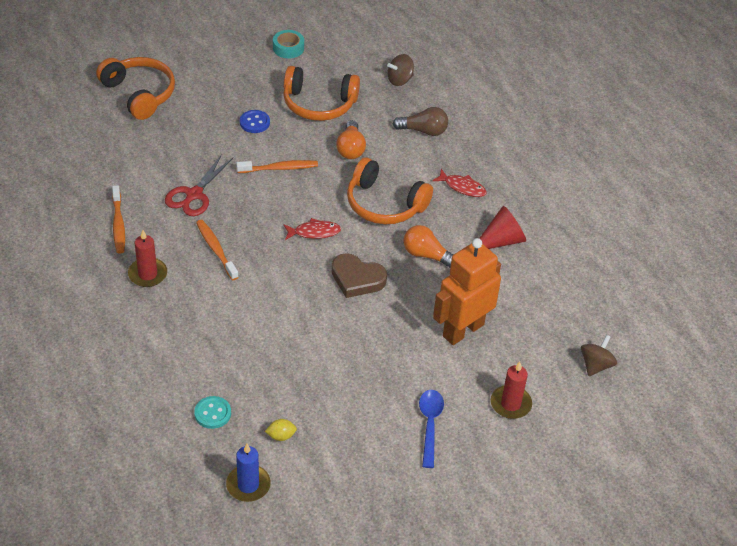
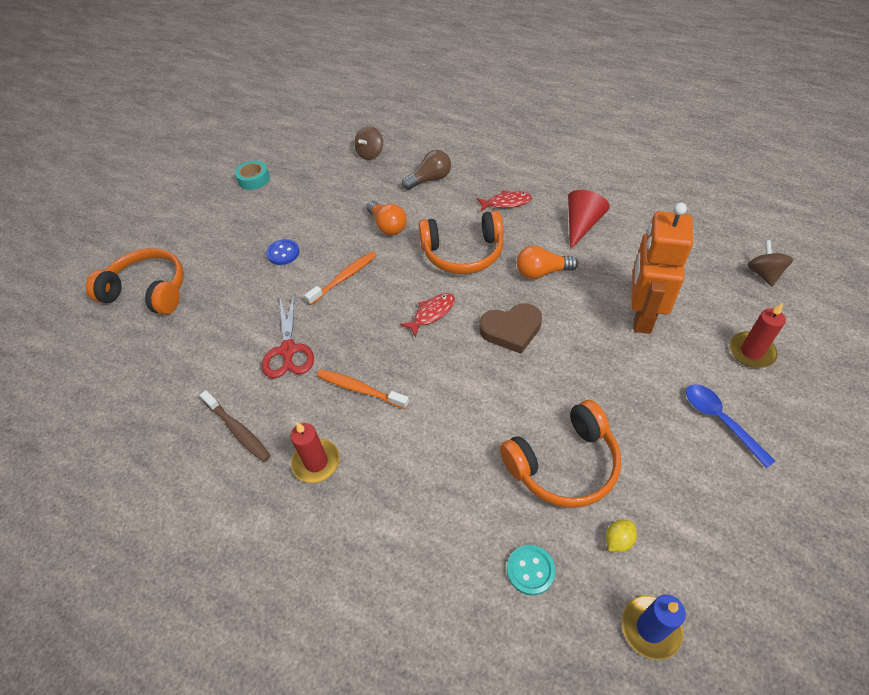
camera: 30 degrees left, 5 degrees up
(118, 224) = (238, 430): orange toothbrush -> brown toothbrush
(319, 104) = (324, 207): orange headphones -> orange headphones (563, 464)

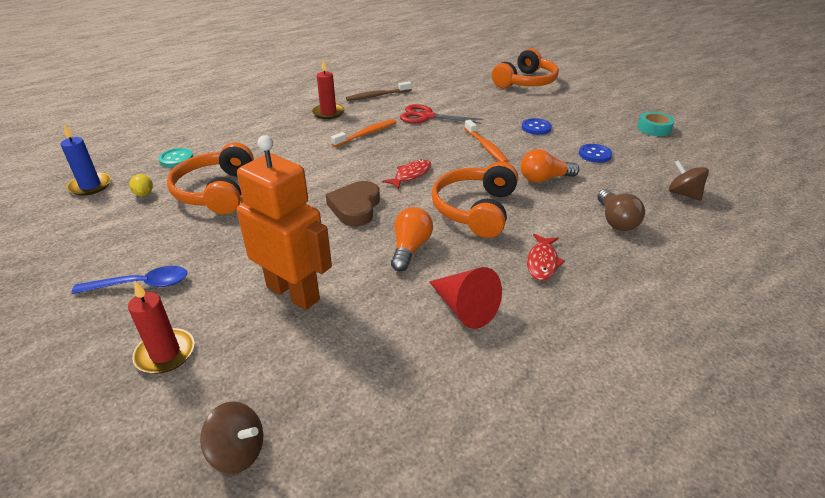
camera: 110 degrees right, 15 degrees down
(326, 205) = (595, 154): none -> blue button
(431, 313) = (410, 175): red fish -> red fish turned 120 degrees counterclockwise

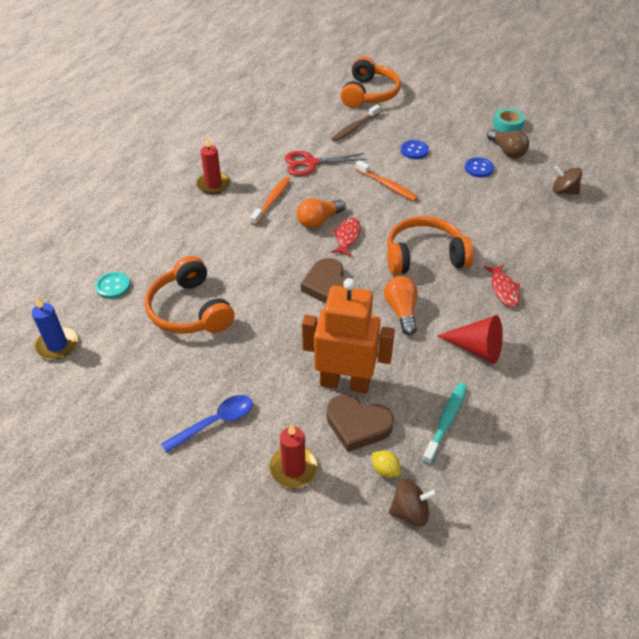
camera: 25 degrees left, 10 degrees up
(144, 194) = (122, 335): yellow lemon -> yellow lemon (385, 470)
(268, 337) = (357, 425): none -> brown heart
(365, 370) = (446, 422): none -> turquoise toothbrush
(377, 96) = (243, 149): brown toothbrush -> brown toothbrush (355, 127)
(475, 210) = (424, 256): orange headphones -> orange headphones turned 90 degrees clockwise
(544, 179) = (456, 207): orange light bulb -> orange light bulb (319, 221)
(615, 220) = (531, 233): brown light bulb -> brown light bulb (507, 151)

